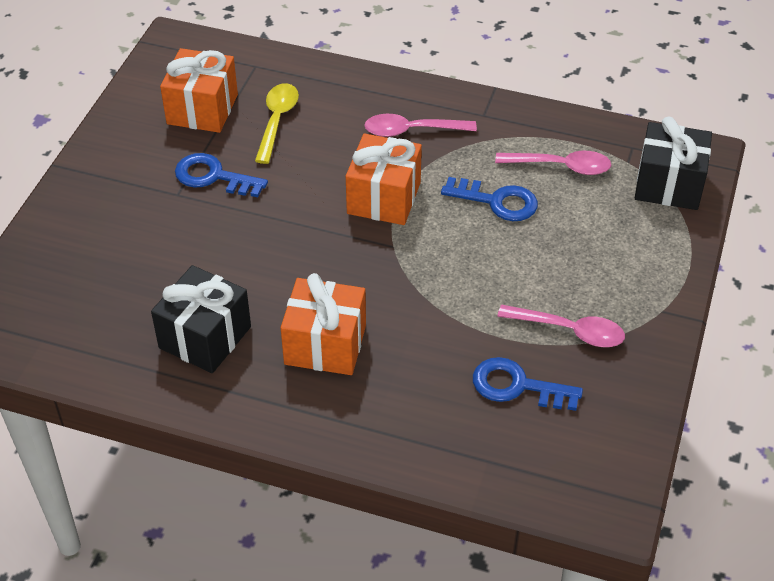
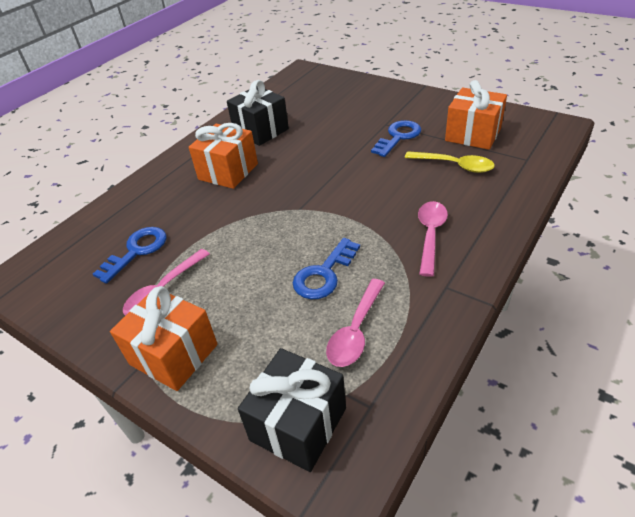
camera: 110 degrees right, 5 degrees down
(384, 198) = (351, 210): orange gift -> orange gift (174, 354)

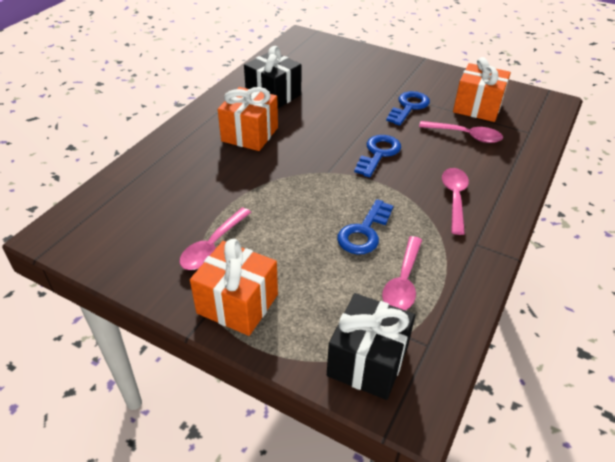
camera: 10 degrees left, 0 degrees up
(137, 251) = (176, 209): blue key -> blue key (378, 153)
(454, 165) = (465, 135): yellow spoon -> pink spoon

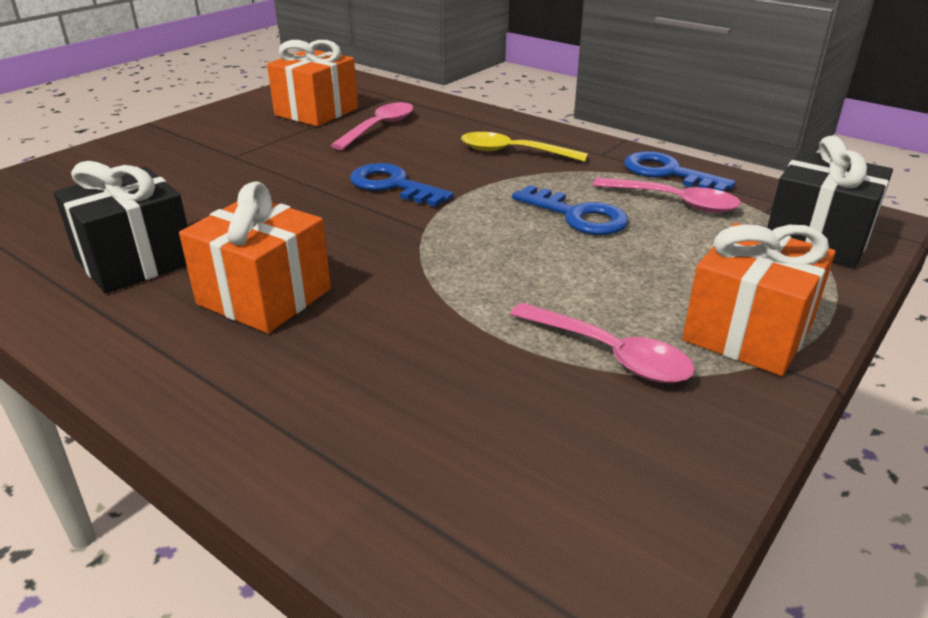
camera: 80 degrees left, 10 degrees down
(409, 107) = (281, 150): blue key -> blue key (668, 173)
(454, 198) = (513, 152): pink spoon -> yellow spoon

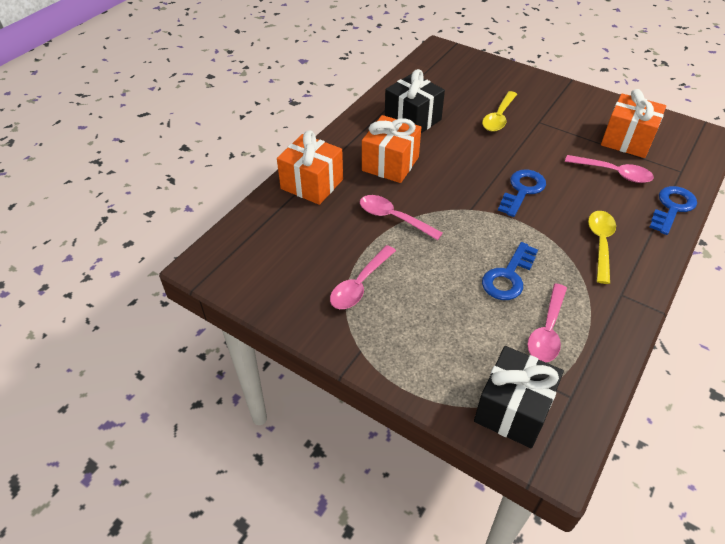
camera: 85 degrees right, 15 degrees up
(198, 182) = (498, 117): none -> yellow spoon
(429, 304) = (393, 218): none -> pink spoon
(668, 173) = (600, 333): blue key -> blue key (672, 208)
(747, 332) = (386, 345): orange gift -> orange gift (312, 184)

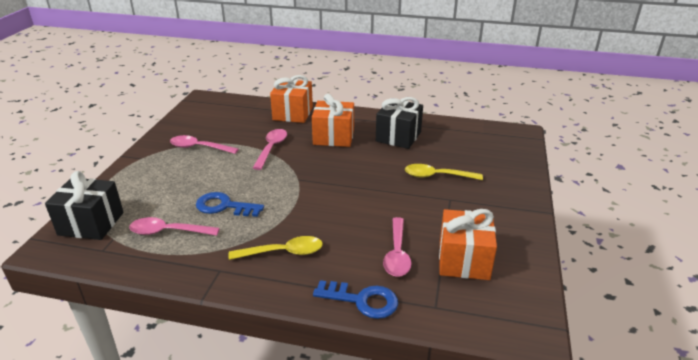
camera: 70 degrees right, 15 degrees down
(522, 190) = (336, 201): blue key -> none

